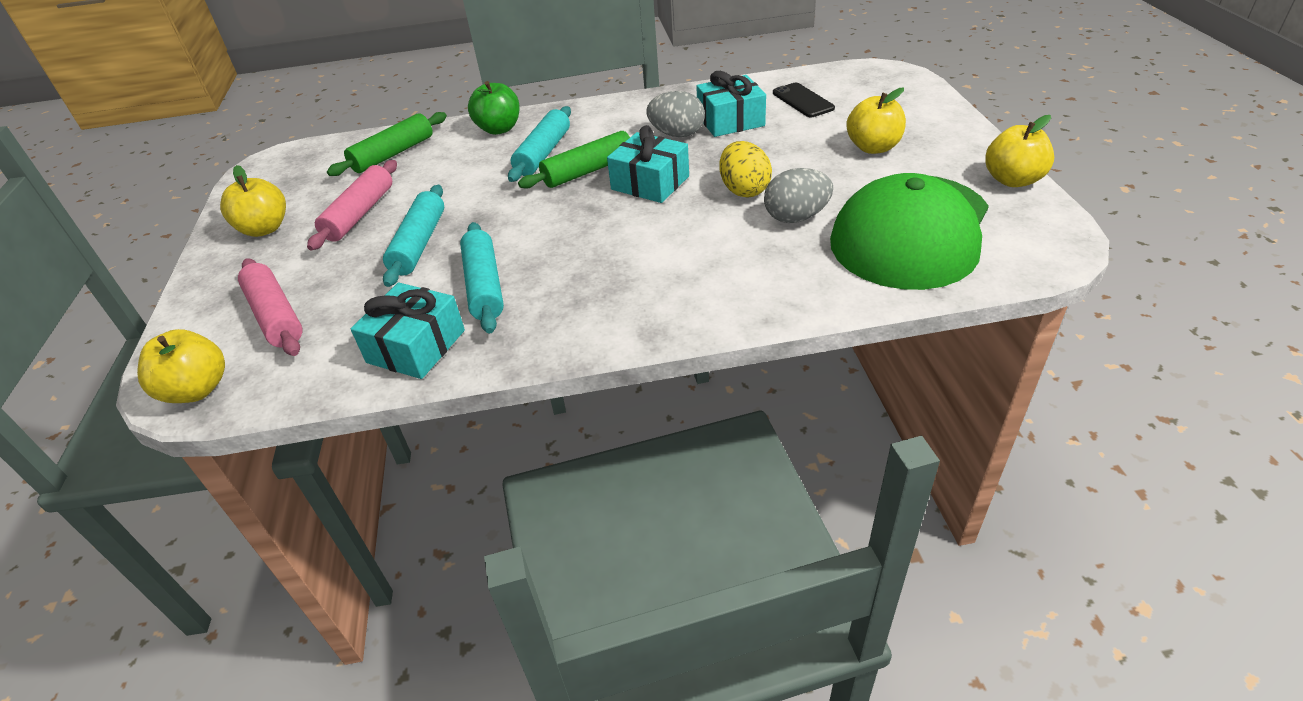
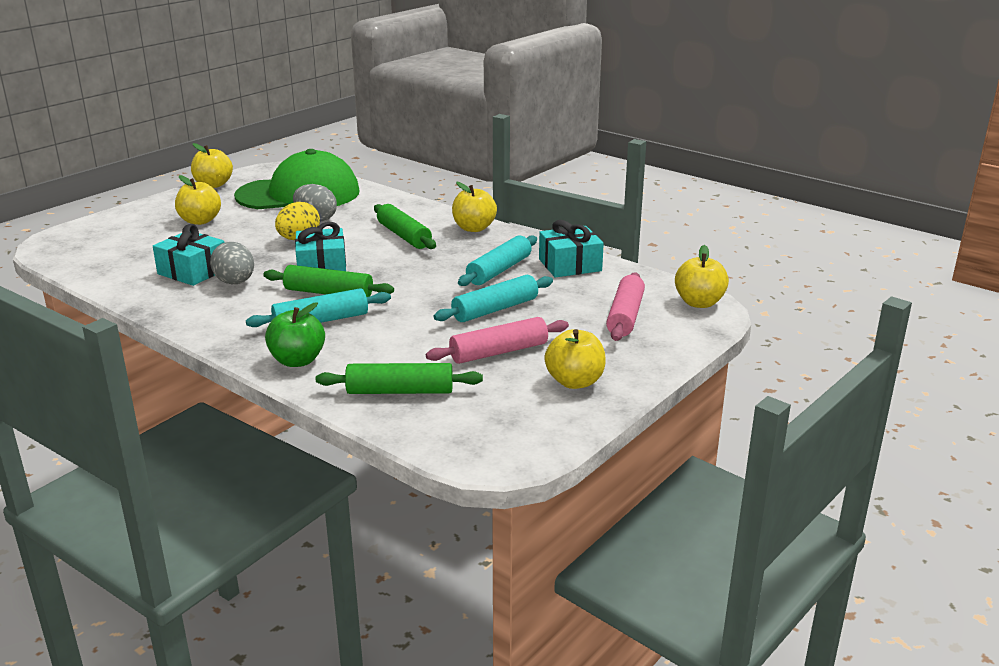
camera: 135 degrees left, 15 degrees down
(619, 325) = (474, 228): none -> yellow apple
(665, 260) = (404, 236): none -> green rolling pin
(803, 100) = (132, 257): black phone -> none

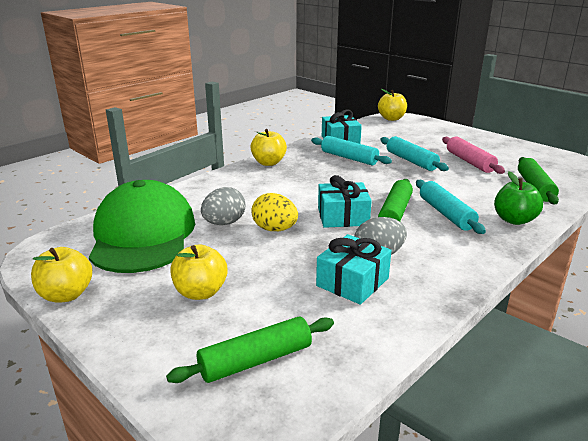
camera: 85 degrees left, 0 degrees up
(404, 236) = (278, 186): green rolling pin -> green rolling pin (255, 360)
(575, 382) = (495, 147): yellow apple -> none
(625, 316) = (412, 133): pink rolling pin -> none

